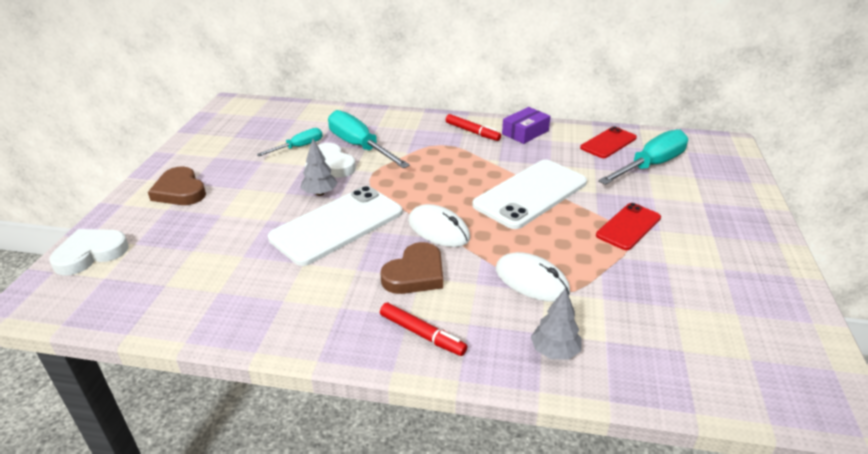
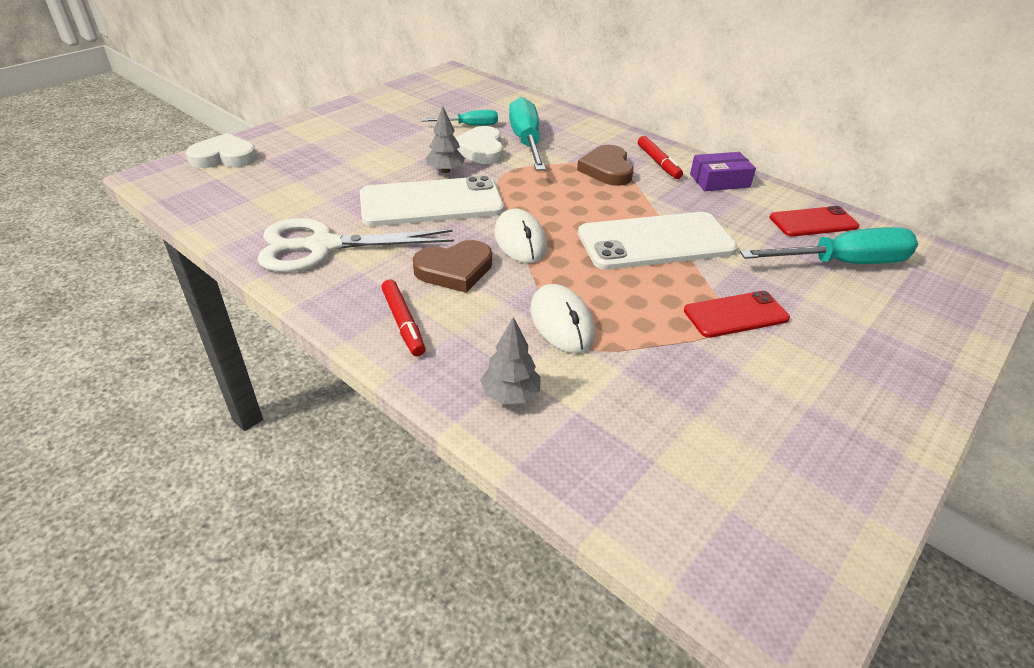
camera: 30 degrees right, 5 degrees up
(180, 191) = (335, 131): brown heart -> brown heart (607, 170)
(284, 300) = (322, 246): none -> white scissors

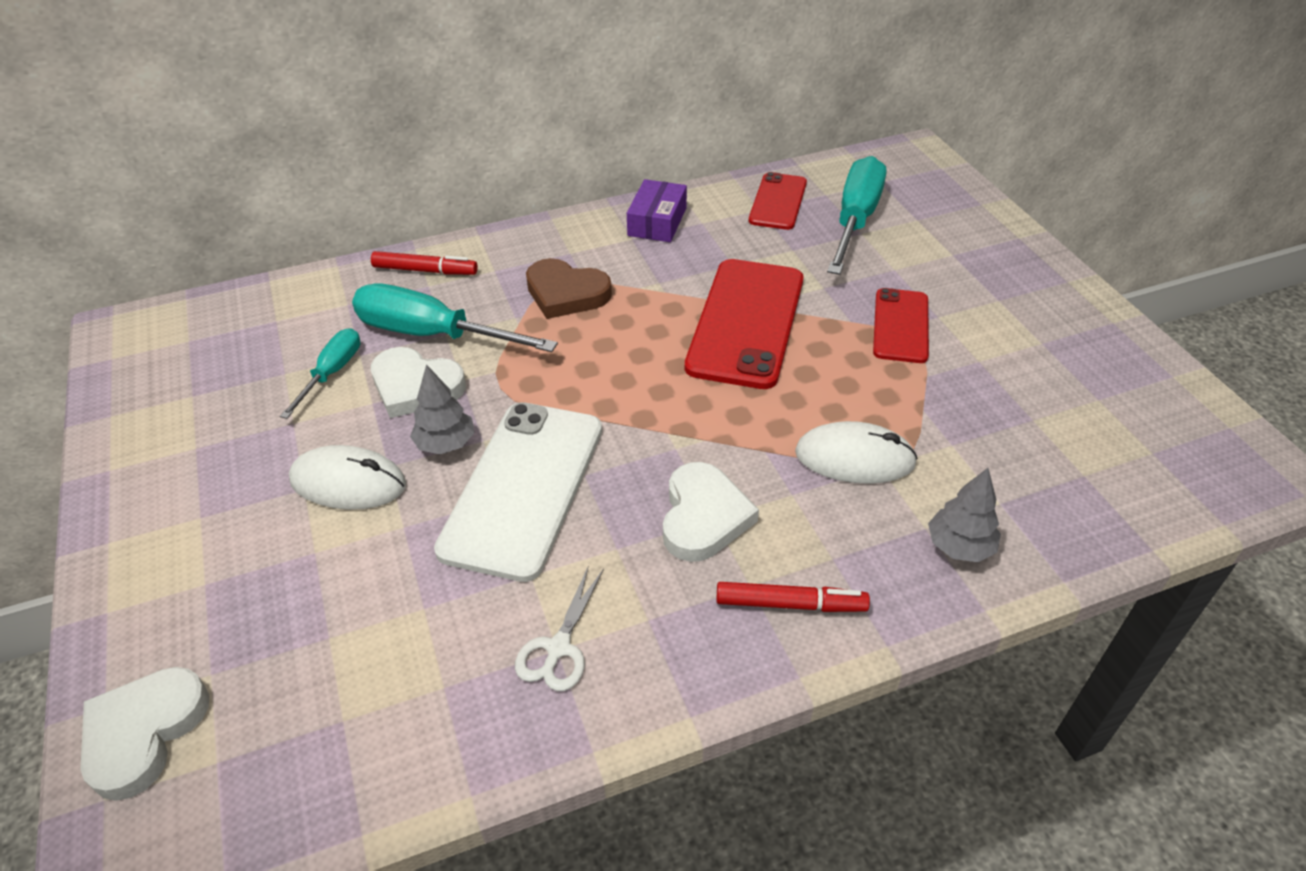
camera: 60 degrees left, 5 degrees up
(322, 246) = (558, 648): white scissors -> white scissors, size x0.48
(454, 270) = (703, 517): brown heart -> white heart
(520, 240) = (674, 432): white mouse -> white mouse (348, 482)
(655, 241) = (746, 322): white phone -> red phone
(658, 163) = (583, 247): red marker -> red marker (425, 270)

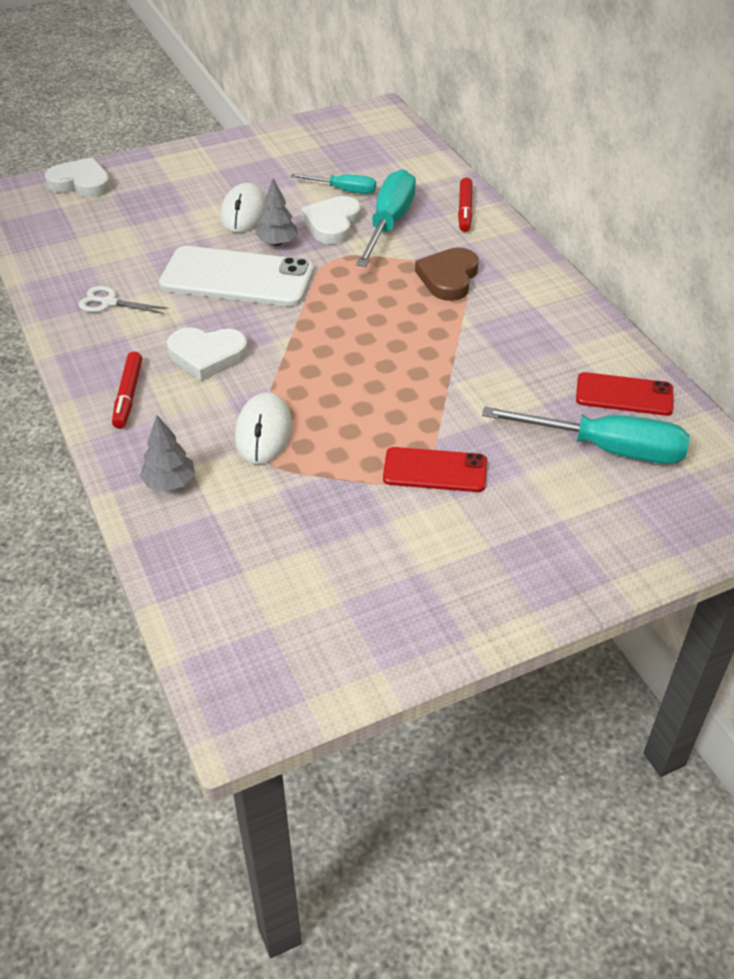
camera: 85 degrees right, 0 degrees up
(657, 221) = (565, 319): purple box -> none
(746, 322) = (425, 374): red phone -> none

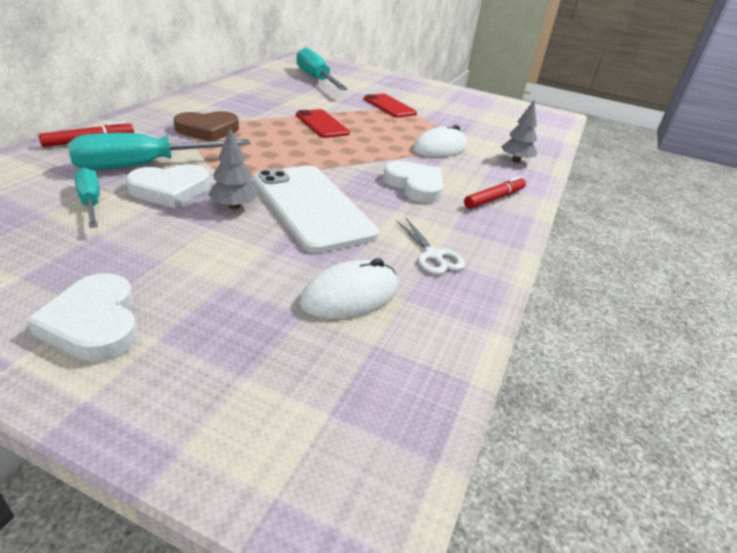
camera: 135 degrees left, 10 degrees down
(81, 183) = (245, 439): white heart -> white heart (94, 323)
(243, 212) = (193, 245): white mouse -> white mouse (350, 295)
(624, 395) = (270, 79): red phone -> red phone (322, 124)

